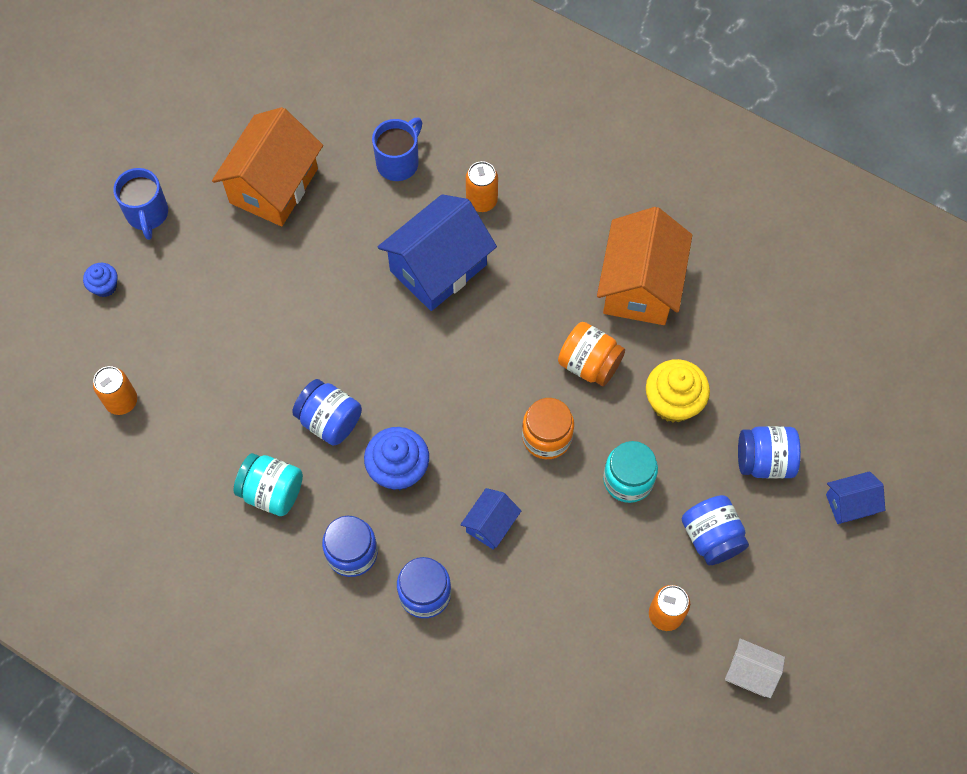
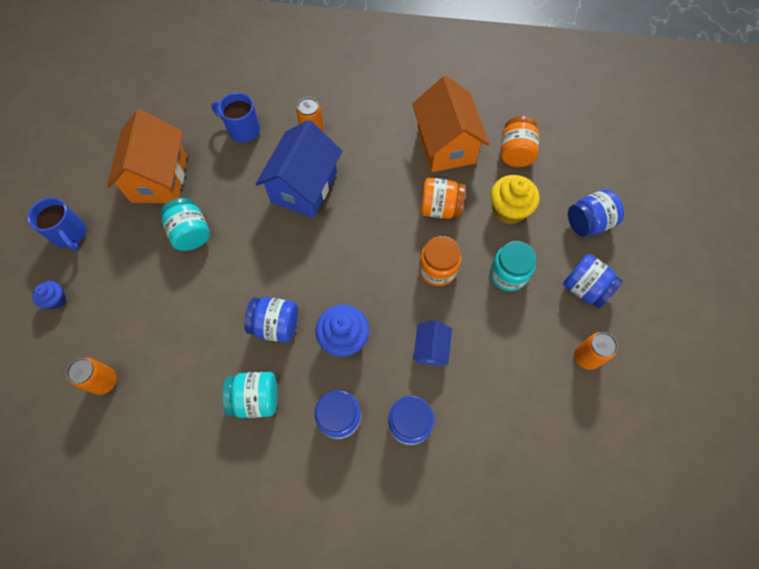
camera: 25 degrees left, 0 degrees up
(282, 270) = (191, 233): none -> turquoise jar
(399, 162) = (243, 130): blue mug -> blue mug turned 75 degrees counterclockwise
(723, 333) = (515, 153): none -> orange jar
(750, 673) = (665, 371): white house -> none
(850, 504) = (657, 227): blue house -> none

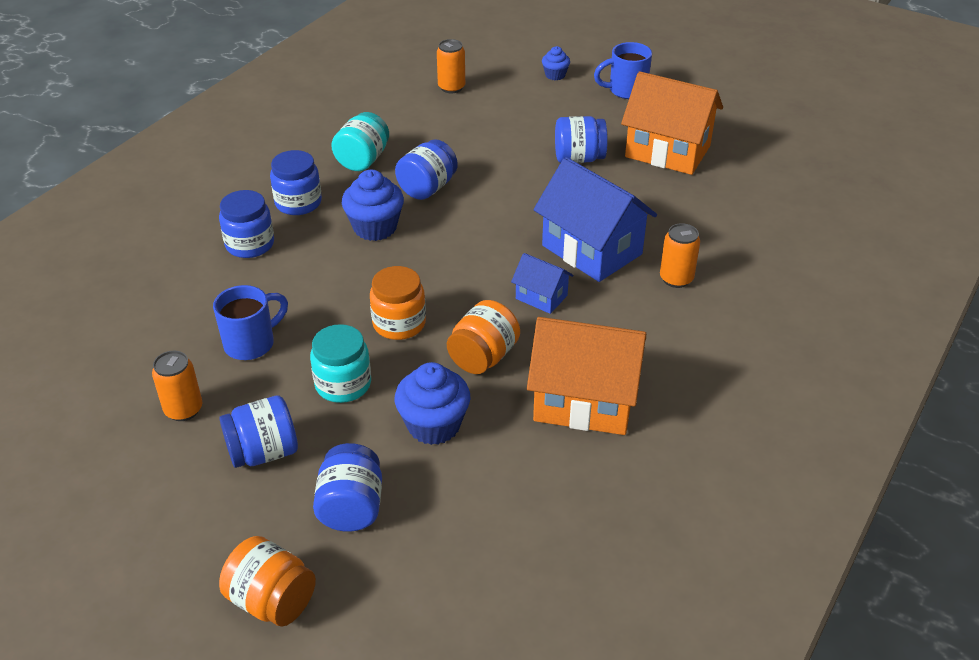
camera: 115 degrees right, 25 degrees down
(191, 233) = (579, 158): turquoise jar -> blue jar
(243, 130) = (711, 223): blue mug -> blue mug (251, 343)
(431, 348) = (309, 285): blue house -> blue house (541, 297)
(508, 210) = (433, 425): yellow cupcake -> blue cupcake
(515, 153) = (525, 476): orange jar -> orange jar (272, 600)

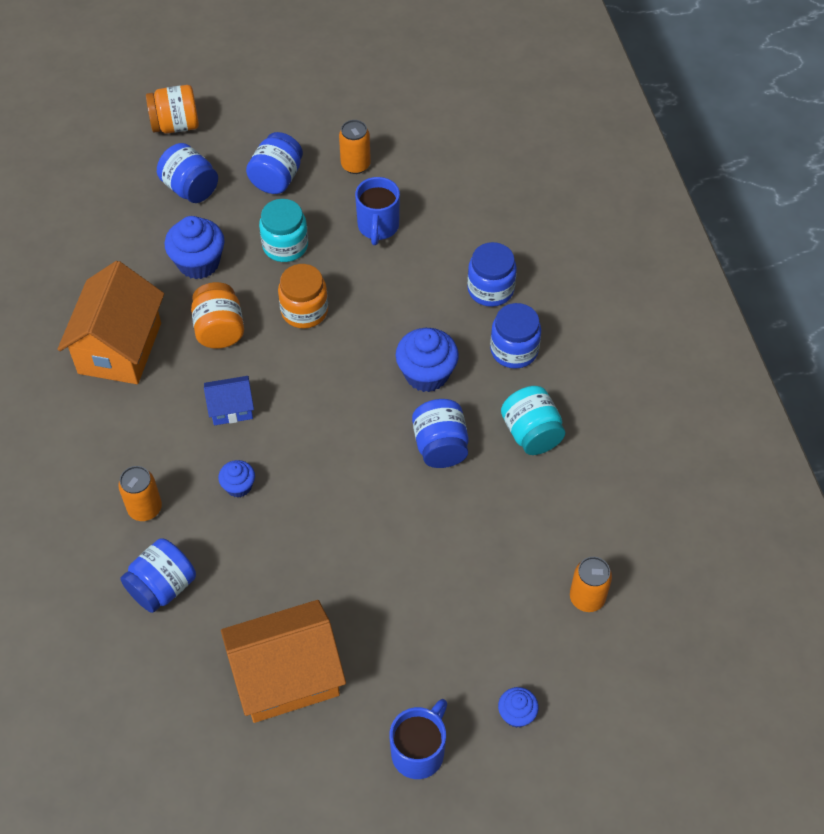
camera: 135 degrees right, 15 degrees up
(579, 158) = (357, 593): blue jar -> blue jar (162, 587)
(584, 401) = (120, 348): orange house -> orange house turned 45 degrees counterclockwise
(592, 250) = (238, 486): blue house -> blue cupcake

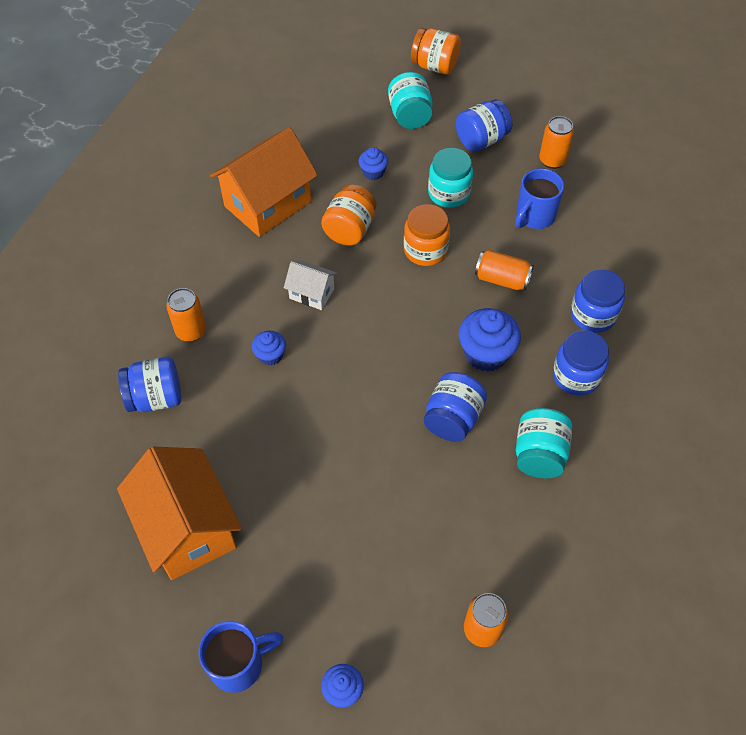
camera: 35 degrees right, 0 degrees up
(190, 188) = (410, 116): blue jar -> turquoise jar
(198, 263) = (373, 172): blue cupcake -> blue cupcake, size x0.56
(231, 409) = (311, 293): blue house -> white house
(287, 676) = (187, 528): orange house -> orange house turned 45 degrees clockwise
(392, 300) = (502, 279): none -> orange can

